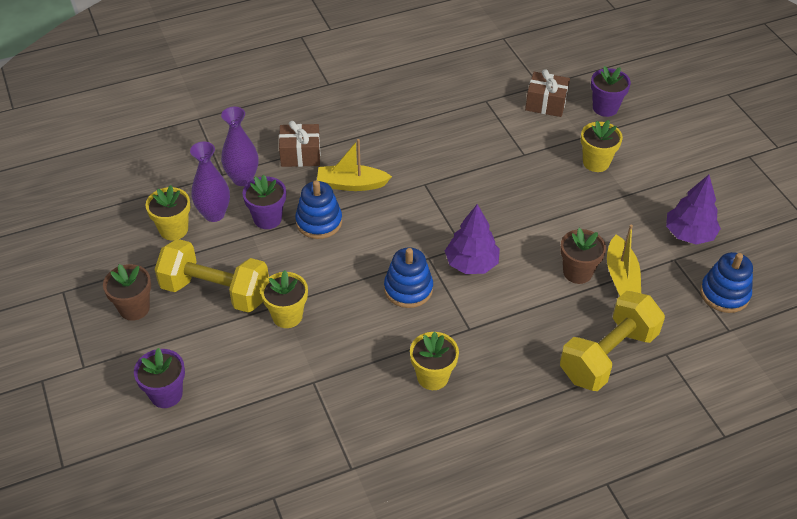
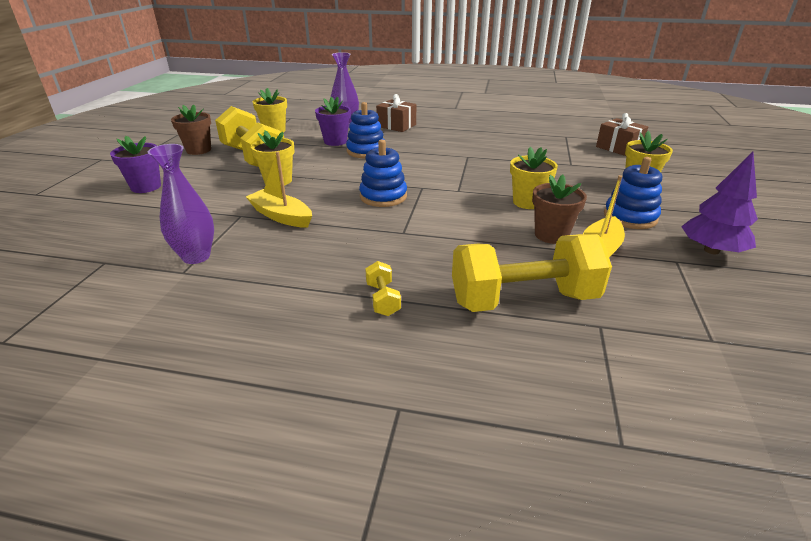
camera: 35 degrees right, 15 degrees down
(214, 214) = (307, 132): purple vase -> purple vase (196, 256)
(351, 184) = (412, 143): yellow boat -> yellow boat (281, 216)
(432, 377) = (331, 247): yellow flower pot -> yellow flower pot (527, 202)
(471, 264) = (454, 200): purple tree -> none
(521, 408) = (382, 299): none -> yellow dumbbell
(605, 108) = (676, 161): purple flower pot -> none
(724, 294) = (728, 307): blue stacking toy -> blue stacking toy (630, 217)

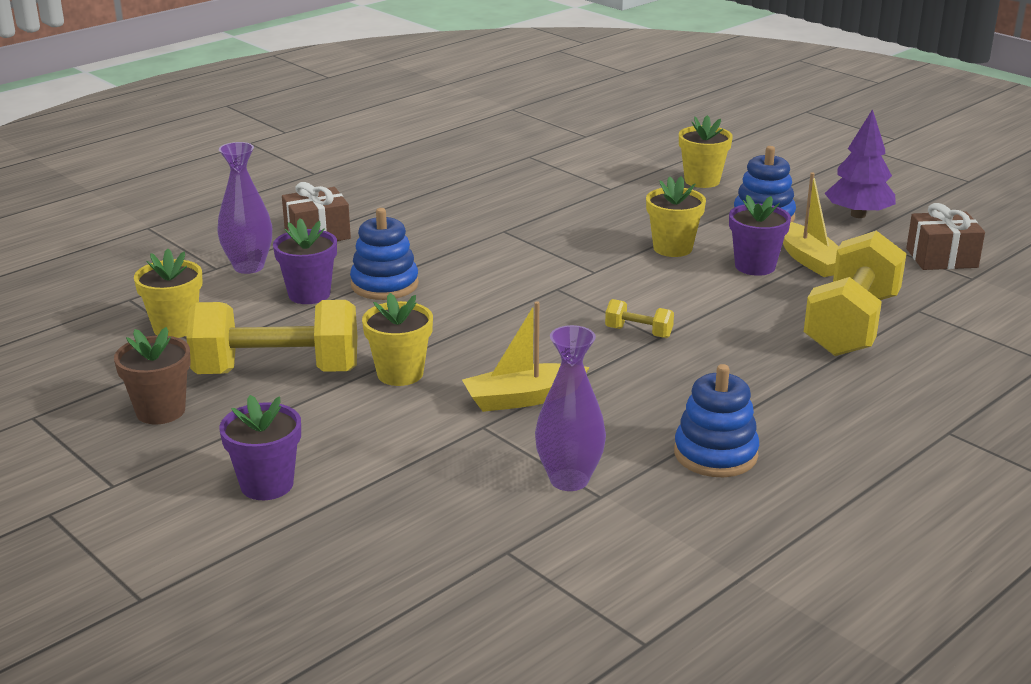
camera: 55 degrees left, 5 degrees down
(382, 299) = (784, 390): yellow dumbbell -> yellow dumbbell (638, 332)
(383, 196) = (551, 319): blue stacking toy -> blue stacking toy (715, 454)
(551, 235) = (755, 266): brown flower pot -> purple flower pot
(618, 148) = (604, 147): brown gift -> brown gift (941, 258)

